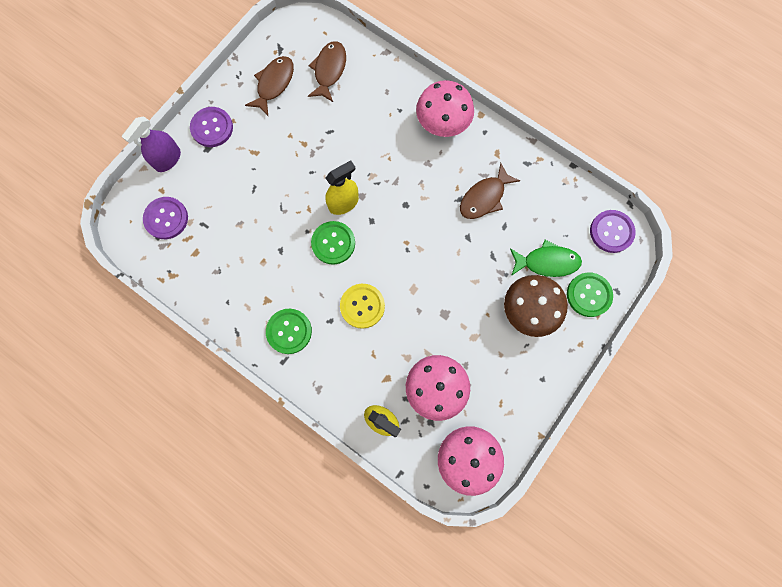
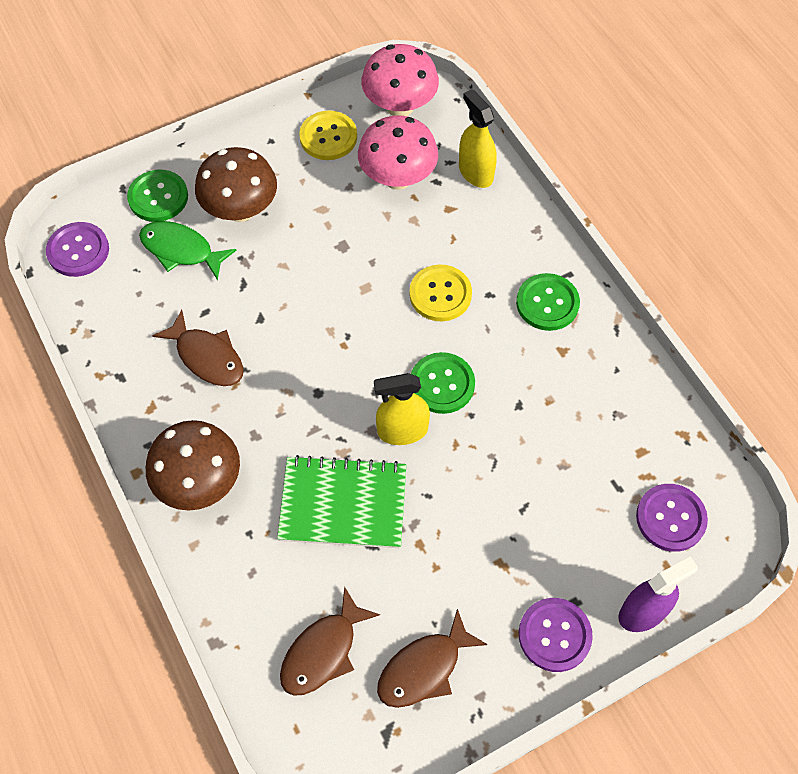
camera: 155 degrees left, 15 degrees down
(357, 147) = (343, 504): none -> green notebook
(442, 124) = (200, 483): pink mushroom -> brown mushroom
(484, 197) = (207, 357): brown fish -> brown fish turned 60 degrees clockwise
(503, 402) = (328, 137): none -> yellow button

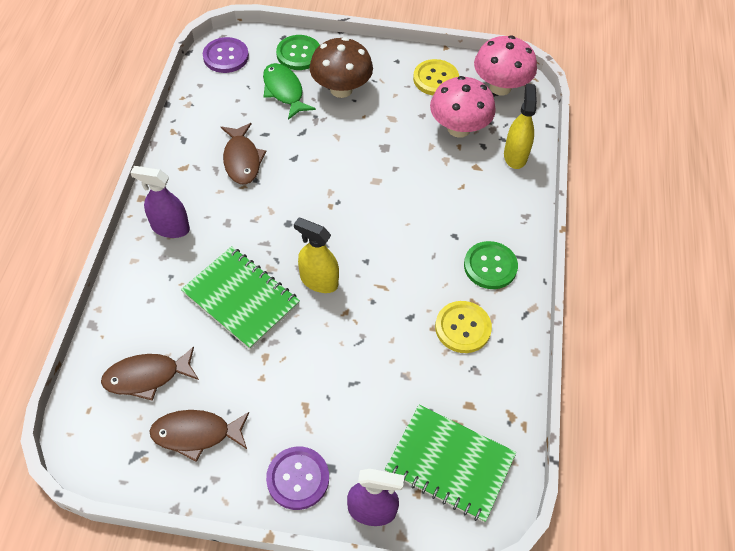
camera: 35 degrees right, 5 degrees down
(200, 483) = (170, 228): brown mushroom -> purple spray bottle
(440, 294) = (421, 215): yellow button -> yellow button (463, 328)
(442, 384) = (371, 270): green button -> none
(670, 518) = (449, 464): purple button -> green notebook

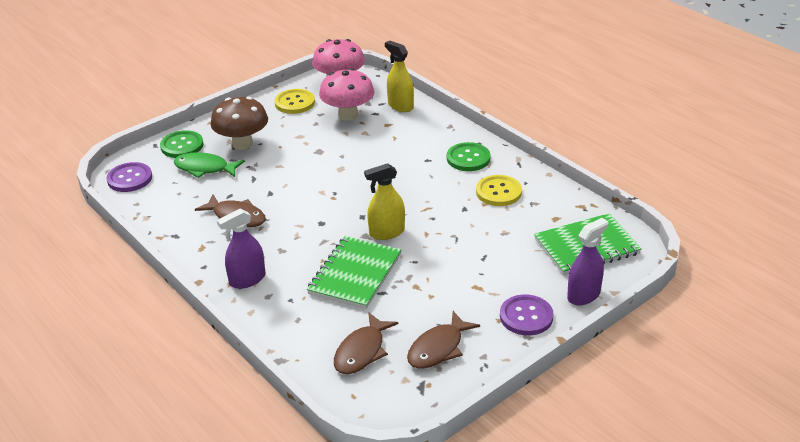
camera: 45 degrees left, 20 degrees down
(241, 298) = (355, 274): green notebook -> green notebook turned 60 degrees counterclockwise

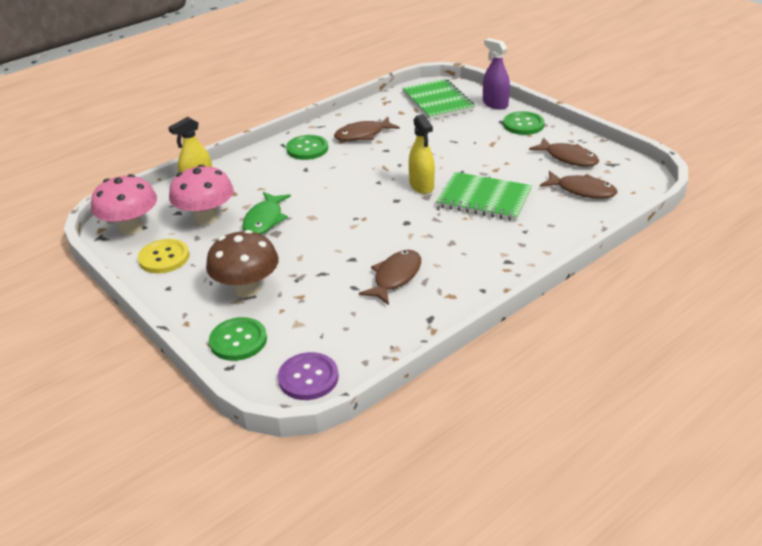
camera: 90 degrees left, 0 degrees up
(204, 168) = (295, 313): green fish -> green fish (264, 220)
(247, 279) = (500, 259): purple spray bottle -> none
(498, 192) = (362, 135): yellow button -> brown fish
(526, 316) = (523, 125): purple button -> green button

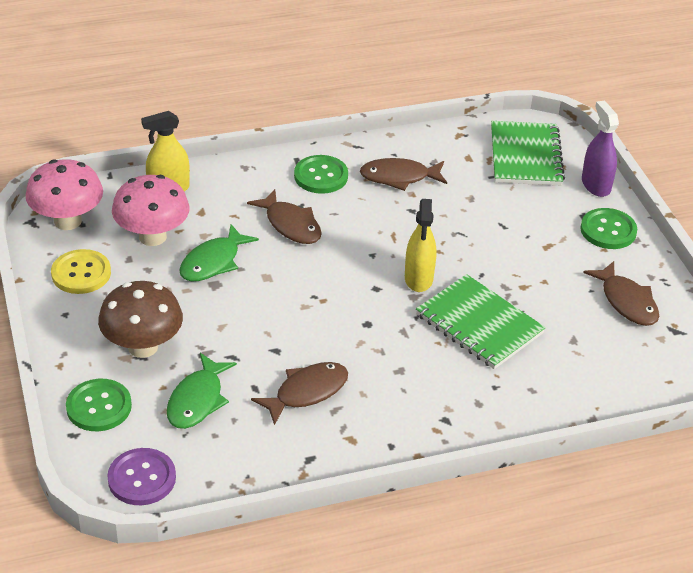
camera: 20 degrees right, 5 degrees up
(315, 310) = (197, 400): none -> green fish
(582, 190) = (607, 356): brown fish -> brown fish (291, 225)

